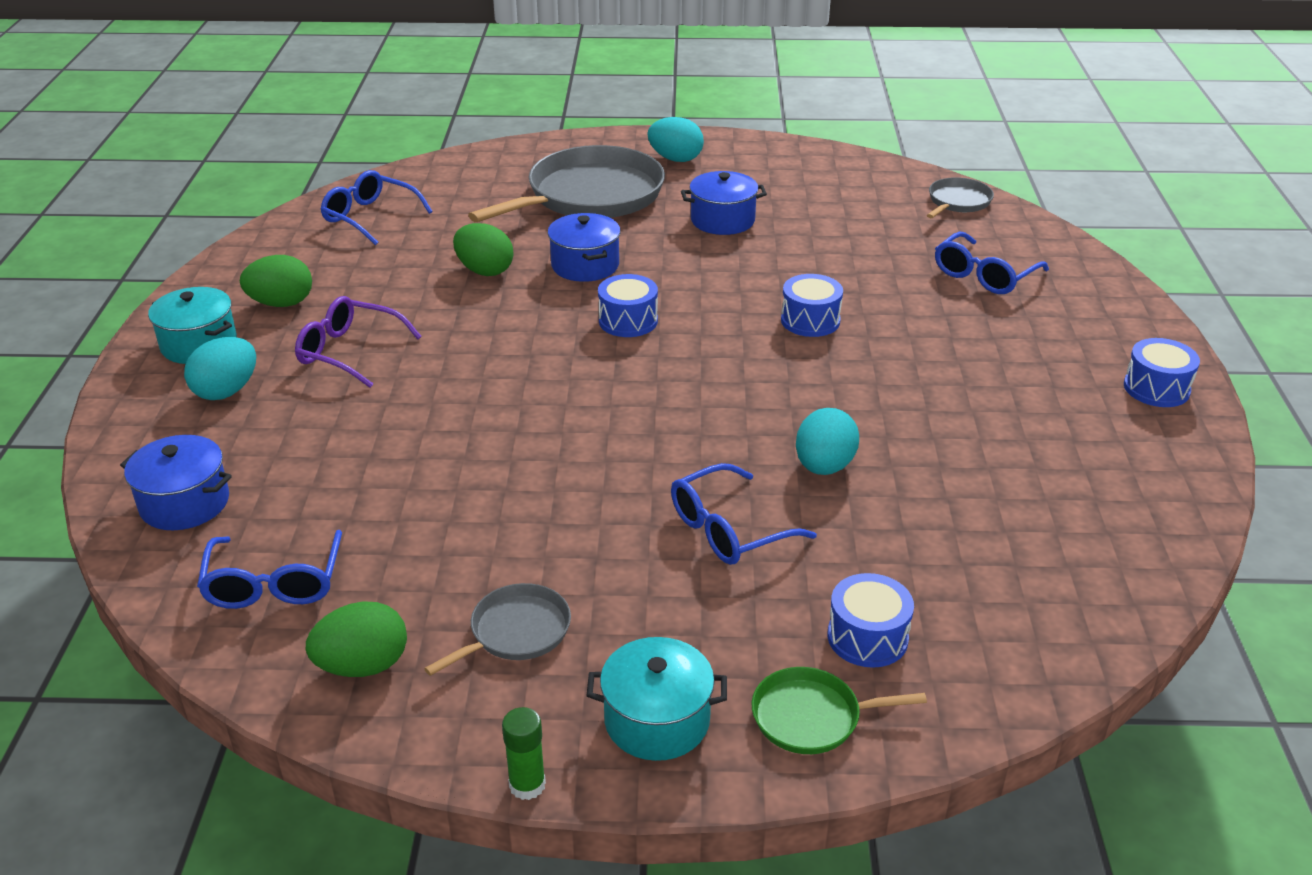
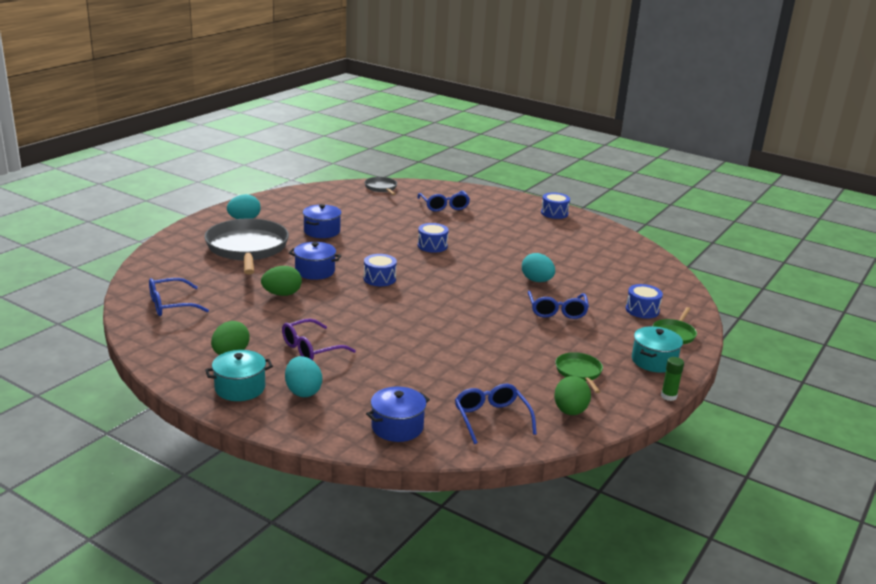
camera: 60 degrees left, 10 degrees down
(274, 584) = (491, 418): blue glasses -> blue glasses turned 135 degrees counterclockwise
(516, 632) = (579, 372): grey pan -> green pan

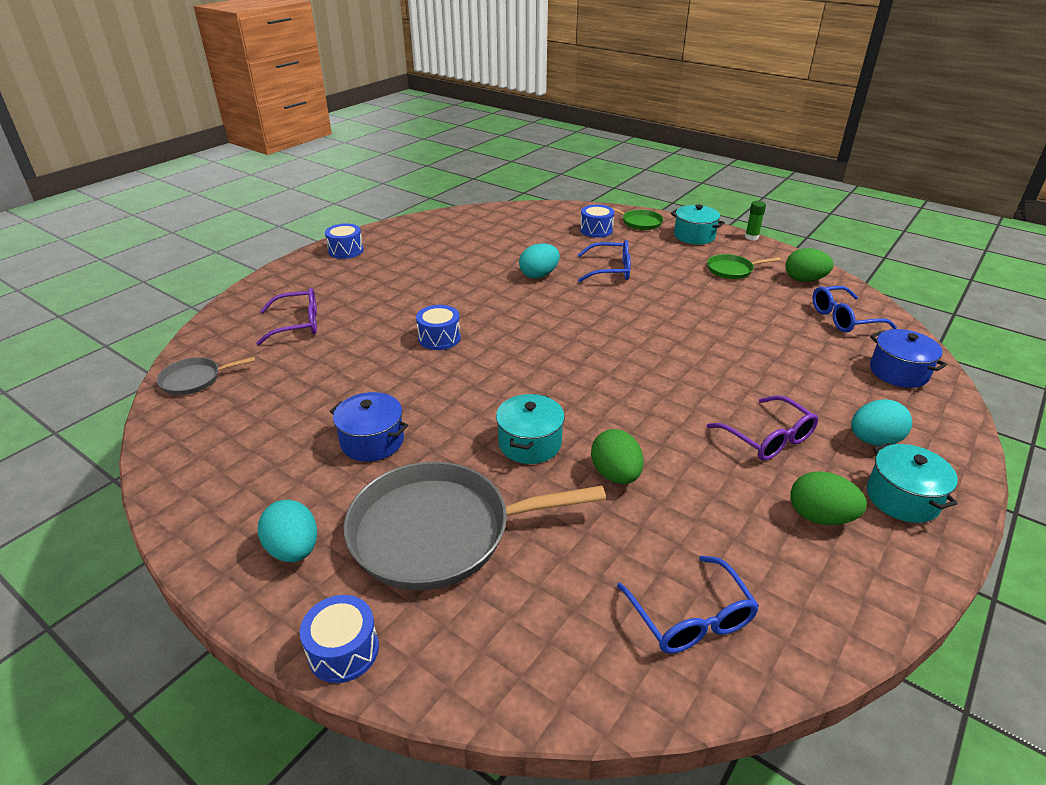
camera: 85 degrees left, 10 degrees up
(315, 271) = (530, 443): blue pot -> turquoise pot
(379, 279) = (548, 382): blue drum -> blue drum (343, 650)
(444, 206) = (298, 324): blue glasses -> purple glasses

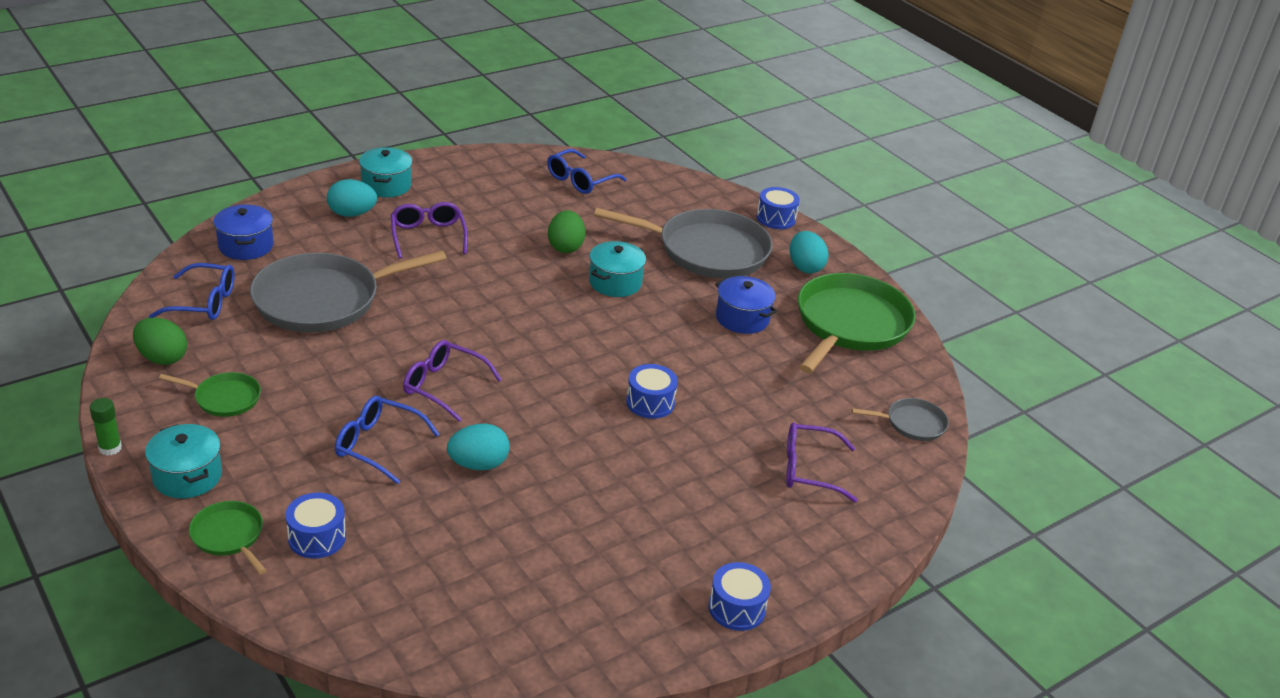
camera: 165 degrees left, 0 degrees up
(239, 471) = (850, 324): none -> green pan
(605, 310) = (443, 386): none -> purple glasses
(691, 618) = (580, 180): blue glasses -> blue glasses turned 135 degrees counterclockwise
(767, 345) = (323, 300): none -> grey pan
(820, 517) = (453, 192): green egg -> none

